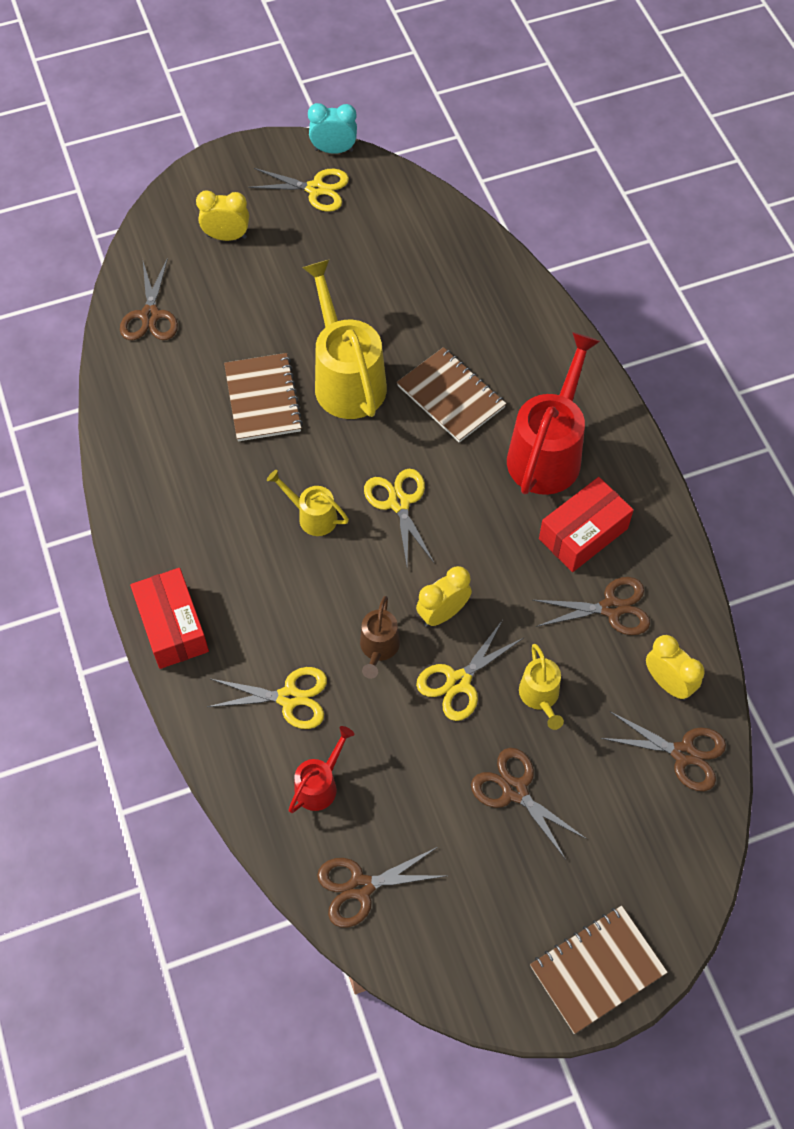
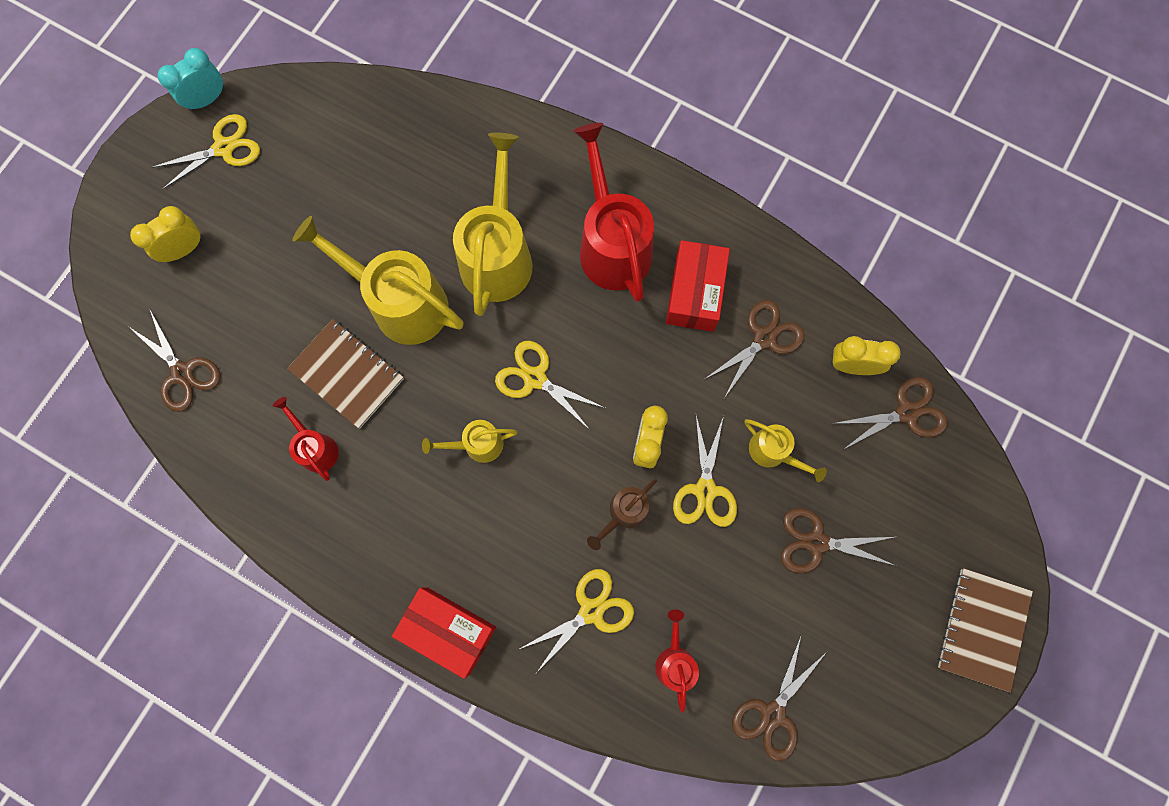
camera: 40 degrees left, 15 degrees up
(195, 431) = (315, 447): none -> red watering can
(378, 649) = (624, 513): brown watering can -> brown watering can turned 75 degrees clockwise
(451, 397) = (498, 254): brown notebook -> yellow watering can

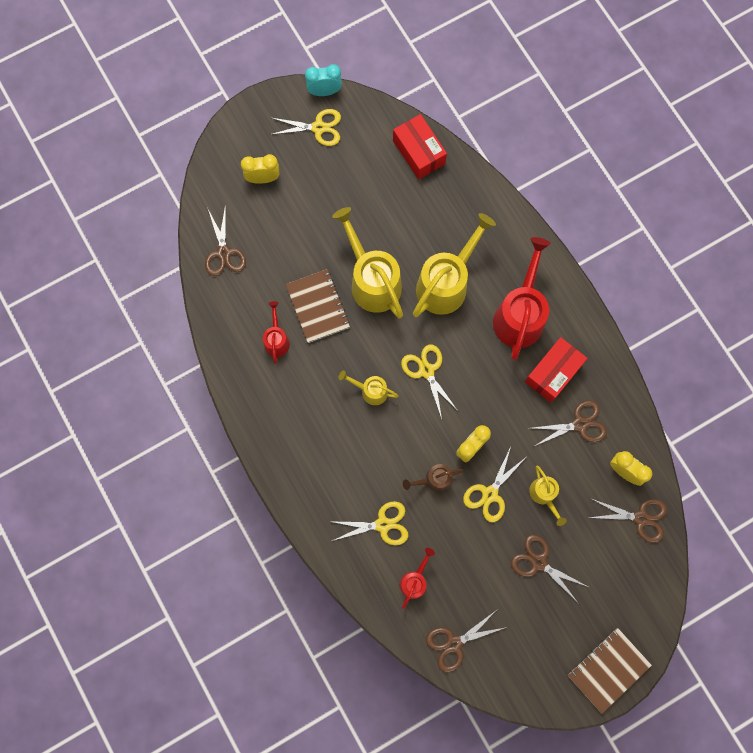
camera: 30 degrees right, 0 degrees up
(448, 630) = (295, 488): red box -> red box (418, 152)

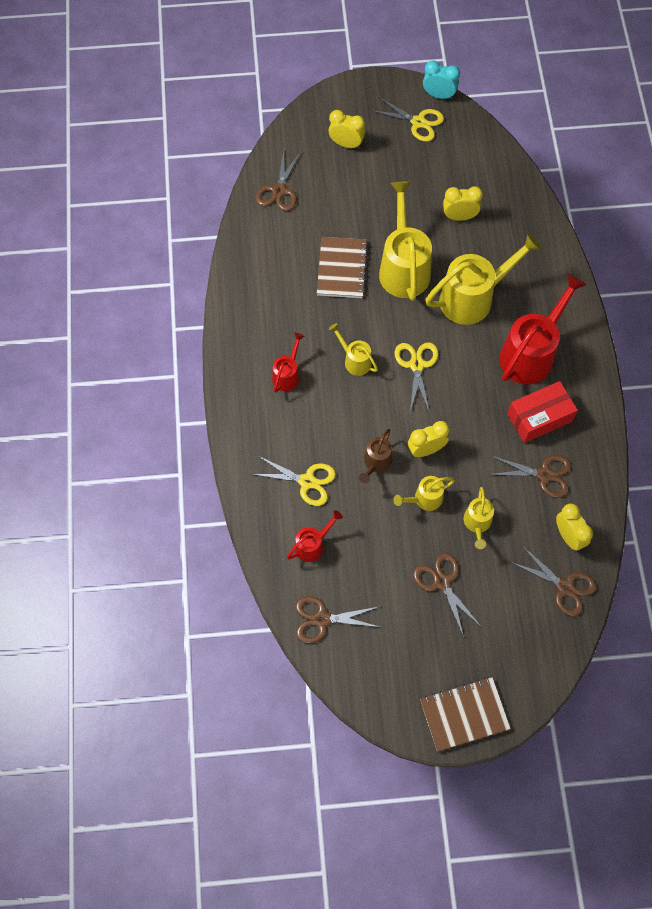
camera: 25 degrees right, 10 degrees down
(276, 339) = (289, 281): red watering can -> red watering can (287, 374)
(398, 208) = (459, 217): none -> yellow clock
(418, 152) = (502, 177): red box -> none
(434, 480) = (376, 463): brown watering can -> brown watering can turned 75 degrees counterclockwise
(490, 494) = (424, 499): yellow scissors -> yellow watering can

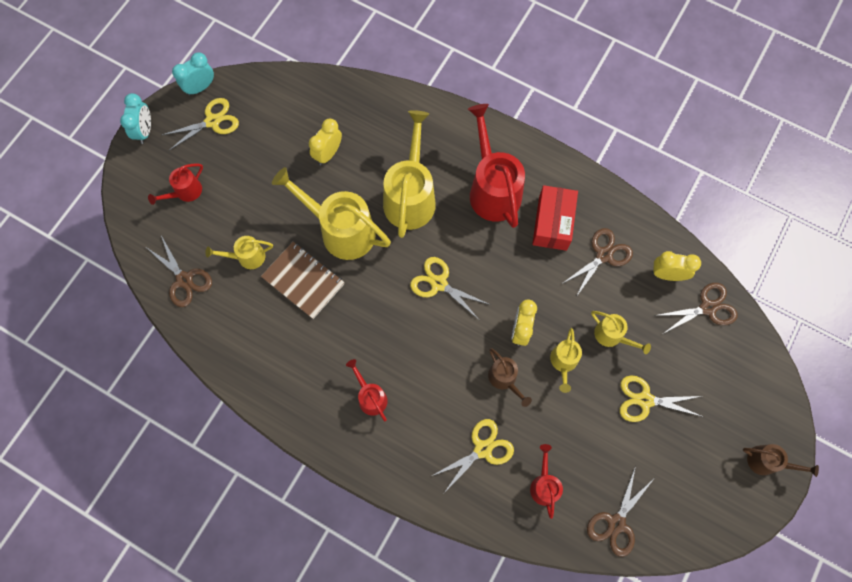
camera: 55 degrees left, 5 degrees up
(346, 144) = (185, 192): yellow clock -> red watering can
(354, 360) = (397, 331): yellow watering can -> yellow watering can (246, 257)
(372, 85) = (144, 131): none -> turquoise clock
(442, 582) = (645, 400): brown scissors -> yellow scissors
(464, 714) = (767, 462): brown notebook -> brown watering can

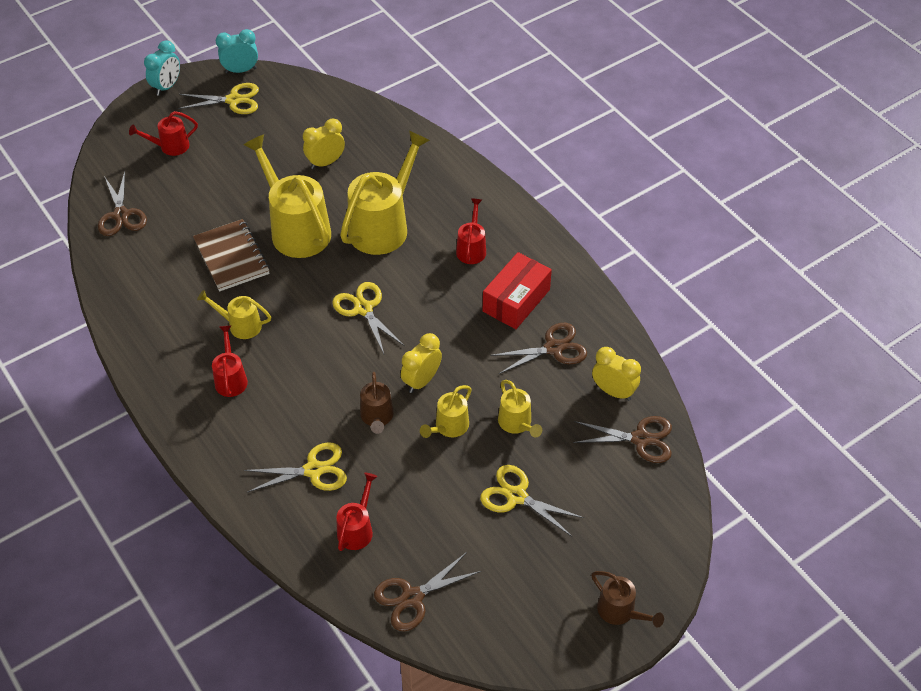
camera: 25 degrees right, 20 degrees down
(246, 257) = (191, 218): yellow watering can -> yellow watering can (240, 325)
(492, 188) = (471, 248): red watering can -> red watering can, size x0.50

